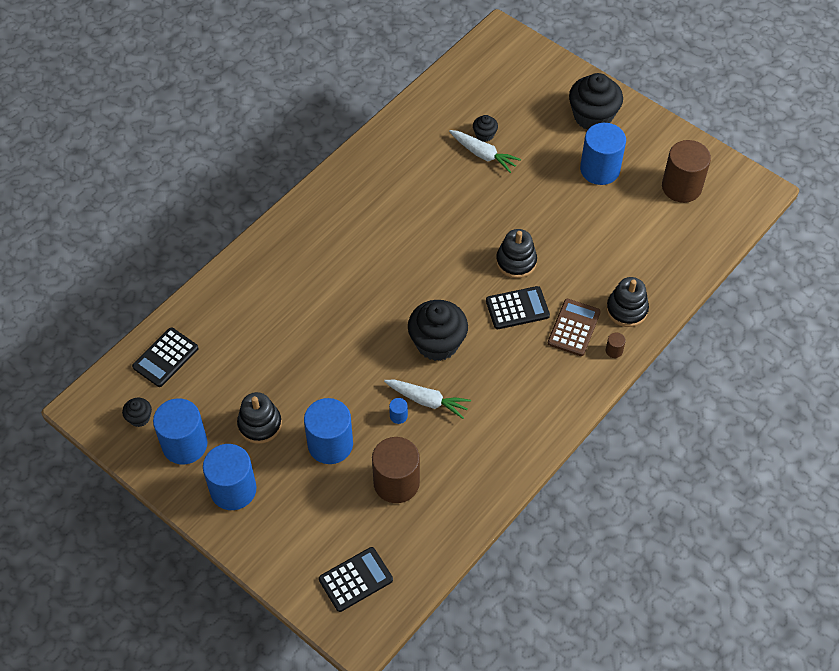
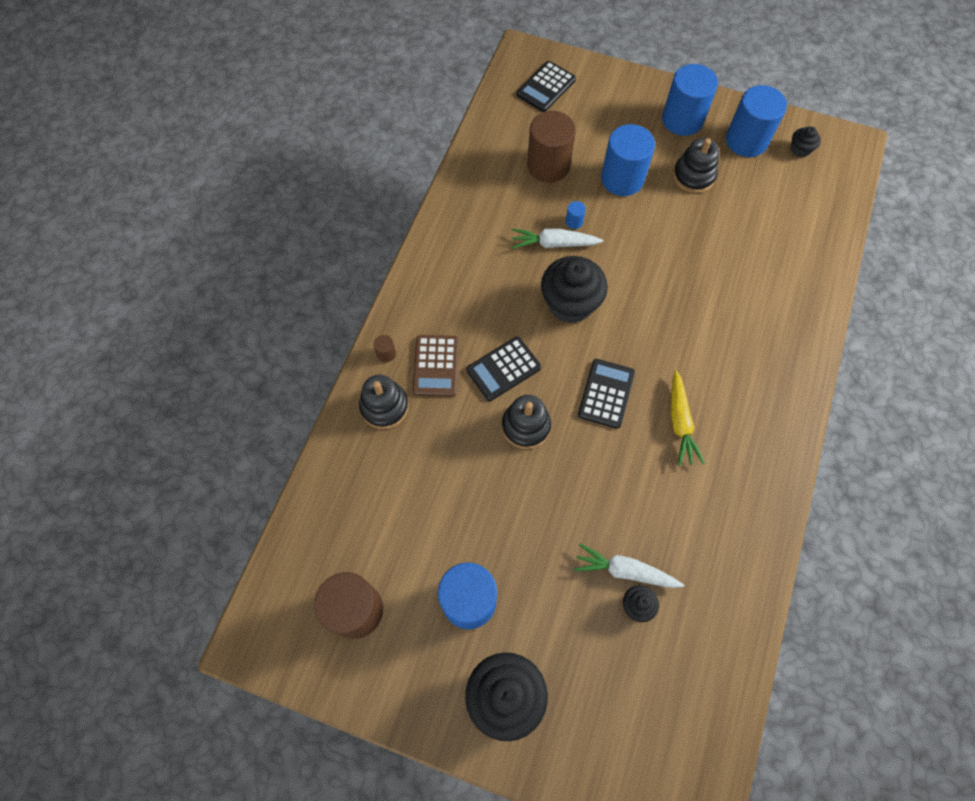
camera: 160 degrees right, 10 degrees up
(165, 357) = (817, 206): black calculator -> black calculator (606, 393)
(394, 228) = (680, 423): none -> yellow carrot

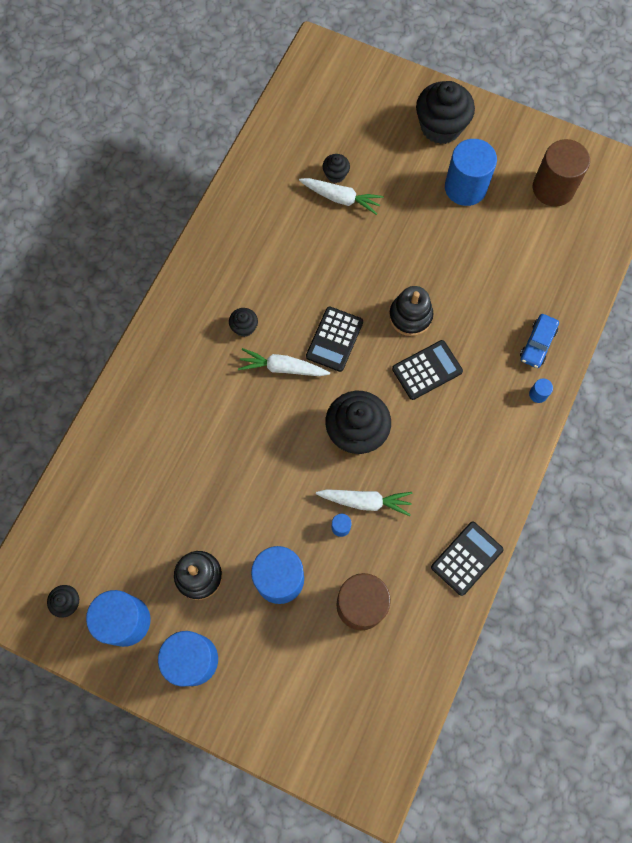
camera: 175 degrees left, 5 degrees up
(384, 407) = (537, 344): black stacking toy -> blue car
(386, 354) = (538, 394): brown cylinder -> blue cylinder
(436, 366) = (490, 378): brown calculator -> none
(546, 87) = (351, 728): black calculator -> black calculator (466, 558)
(656, 359) = (282, 368): none -> white carrot
(680, 423) = (272, 308): yellow carrot -> none
(706, 398) = (244, 327): none -> black cupcake

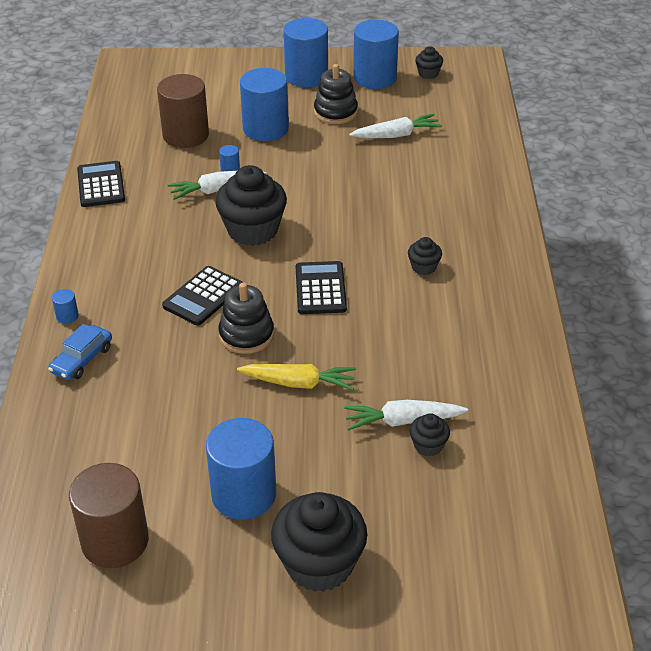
camera: 155 degrees right, 30 degrees down
(282, 368) = (360, 250): white carrot -> white carrot (396, 135)
(393, 257) = (299, 383): none -> yellow carrot
(466, 558) = (101, 185): black calculator -> black calculator turned 150 degrees clockwise
(537, 344) = (82, 359): blue car -> blue car turned 150 degrees counterclockwise

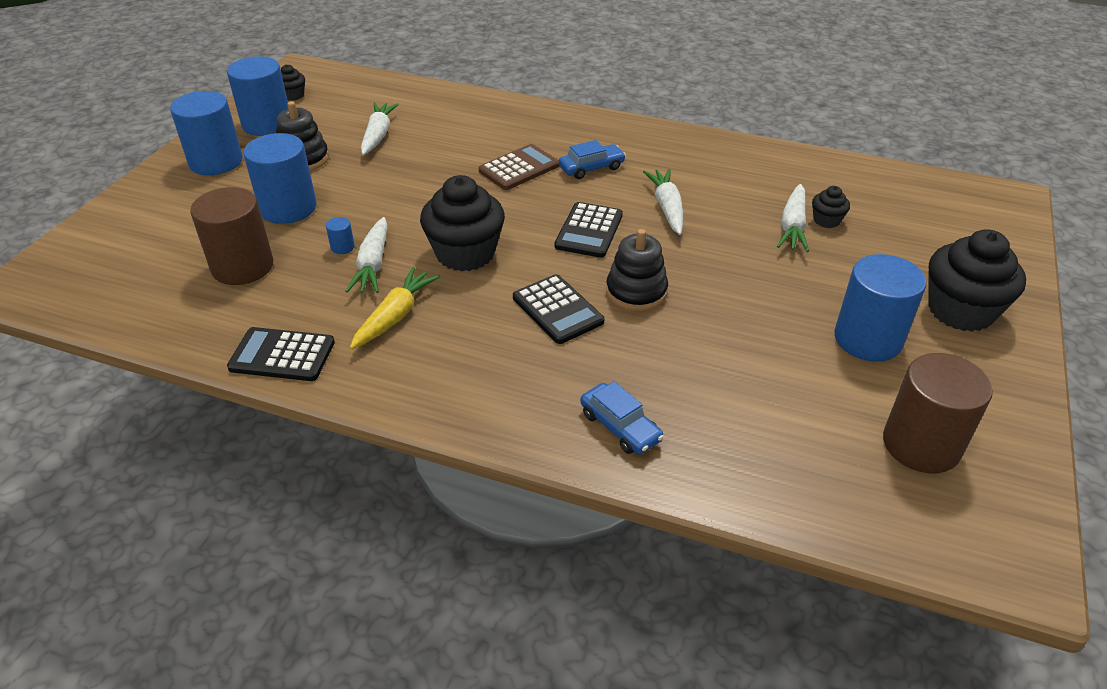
camera: 70 degrees left, 0 degrees up
(67, 316) = (532, 428): blue cylinder -> none
(299, 383) = (722, 273): yellow carrot -> yellow carrot (395, 316)
(320, 288) = (589, 231): black calculator -> black calculator turned 90 degrees counterclockwise
(385, 329) = (667, 208): none -> white carrot
(395, 225) = (519, 168): none -> brown calculator
(423, 267) = (591, 168): black cupcake -> blue car

